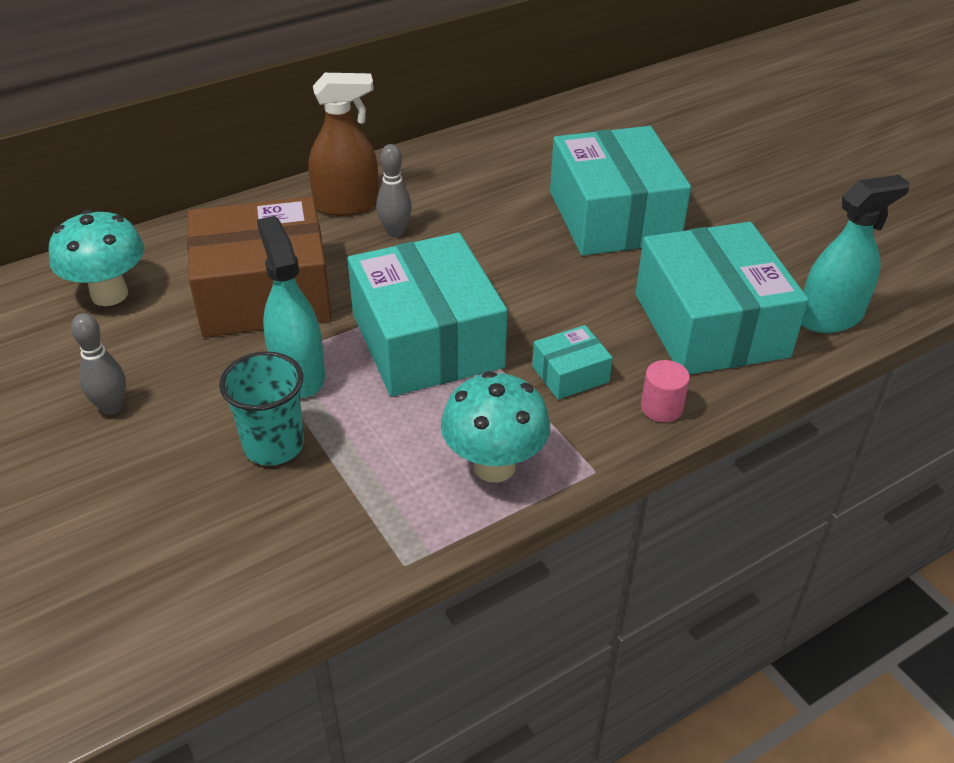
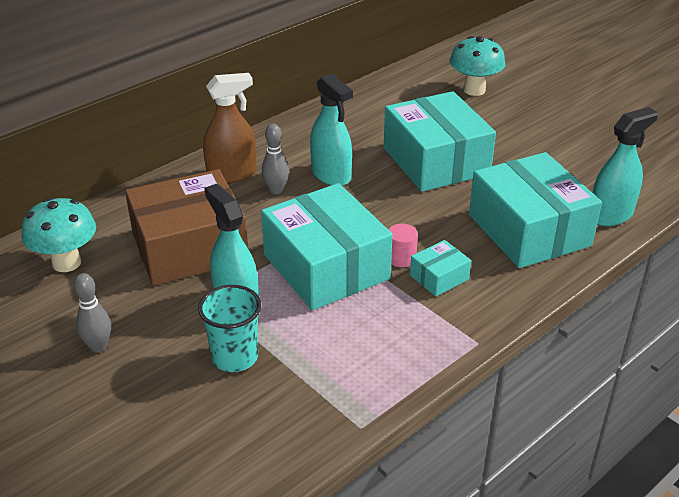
camera: 10 degrees left, 5 degrees down
(471, 220) = (331, 175): none -> turquoise spray bottle
(494, 466) = (404, 349): turquoise mushroom -> turquoise mushroom (474, 90)
(661, 407) = (511, 292): pink cylinder -> pink cylinder (401, 258)

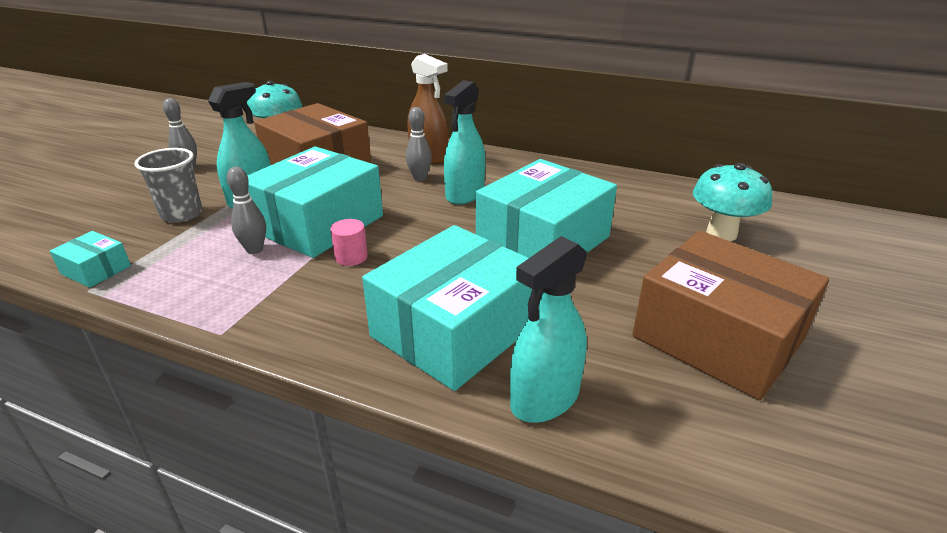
camera: 65 degrees right, 5 degrees down
(235, 357) = (181, 214): turquoise cup -> grey cup
(351, 311) = (254, 250): none -> grey bowling pin
(439, 277) = (328, 285): turquoise box -> turquoise box (96, 270)
(582, 138) = (718, 337): none -> brown box
(610, 215) = (545, 398): turquoise spray bottle -> turquoise spray bottle turned 105 degrees clockwise

